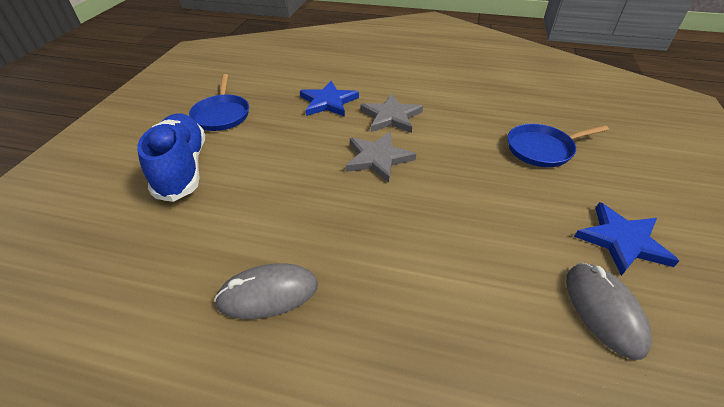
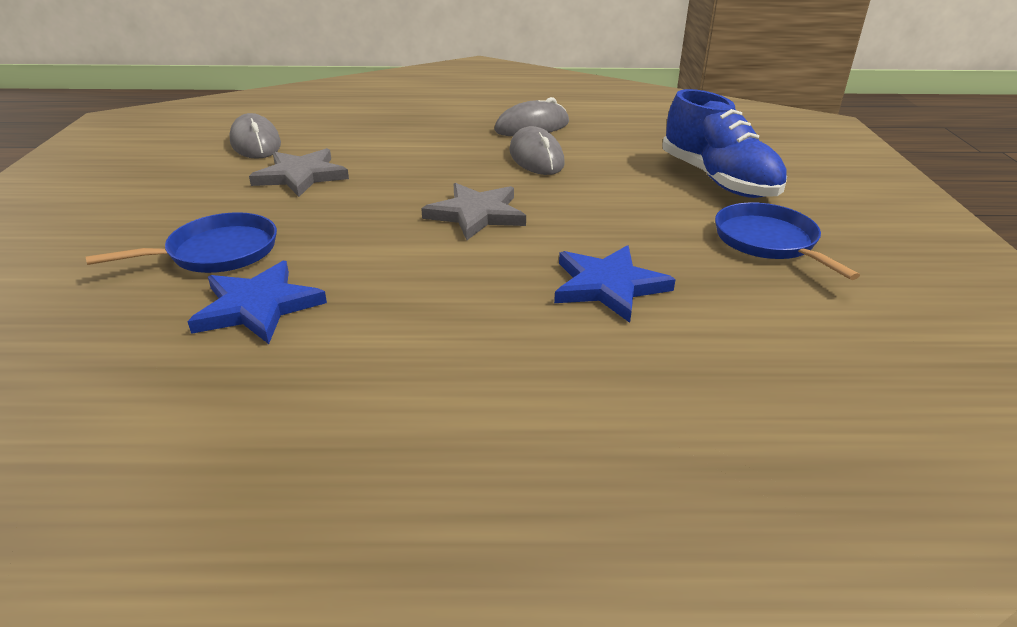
camera: 165 degrees right, 10 degrees down
(300, 223) = (536, 157): none -> grey mouse
(391, 117) = (474, 273): grey star -> grey star (301, 176)
(622, 241) = (195, 178): blue star -> blue star (258, 306)

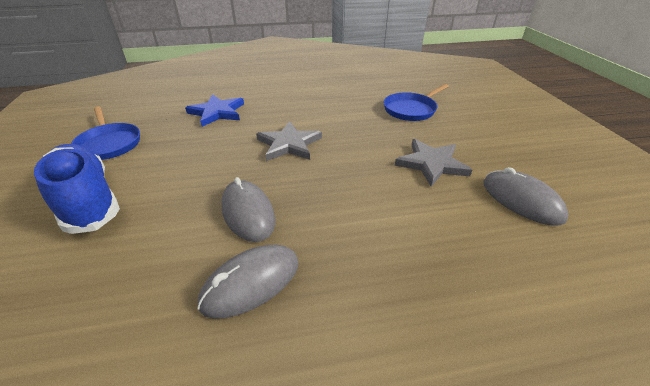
camera: 170 degrees right, 5 degrees up
(258, 306) = (365, 93): blue star -> none

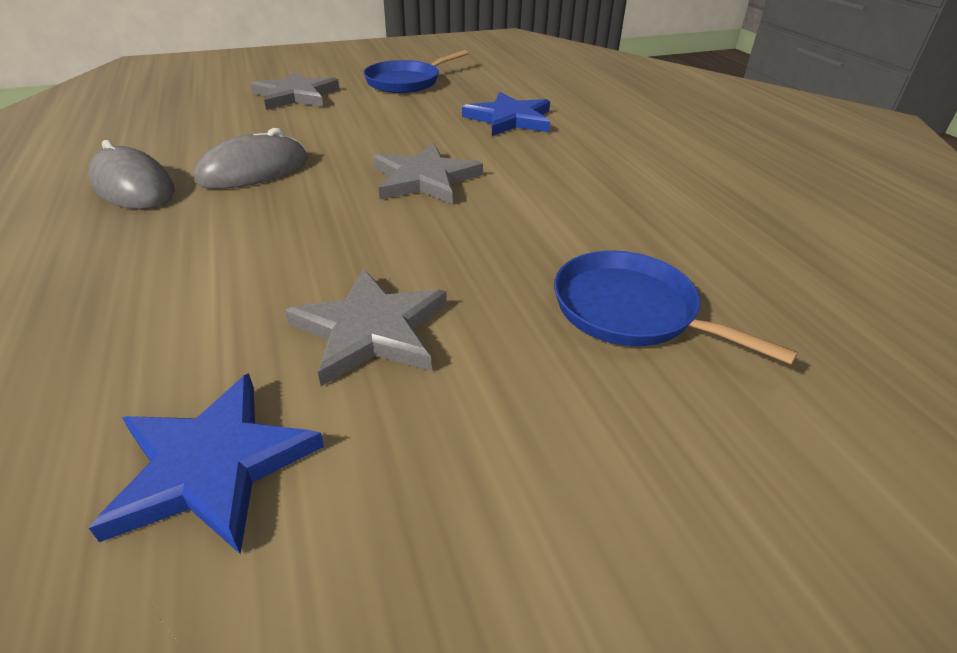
camera: 80 degrees right, 0 degrees up
(87, 200) = (296, 95): blue shoe -> grey star
(521, 200) = (212, 466): grey mouse -> blue star

